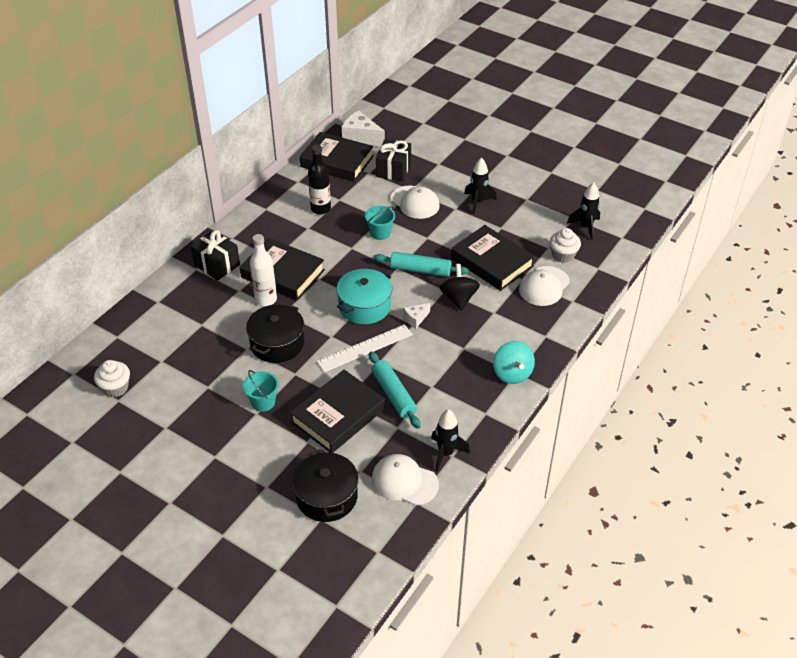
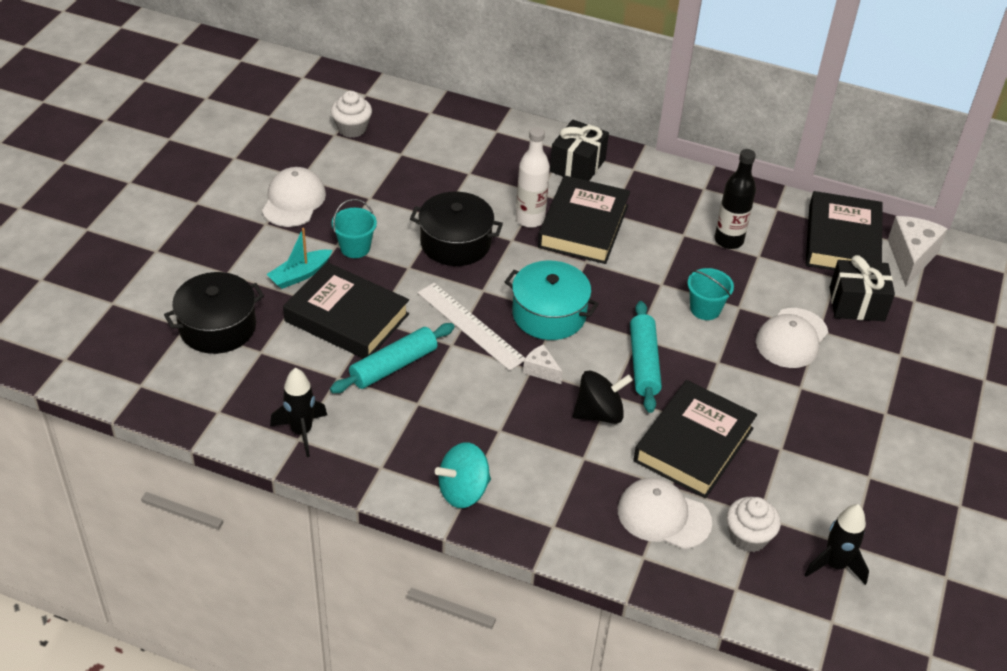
camera: 75 degrees right, 0 degrees up
(283, 439) = (300, 275): none -> turquoise boat
(404, 481) = (249, 395): white cap -> white cap (293, 201)
(478, 202) = (829, 413): black rocket -> none

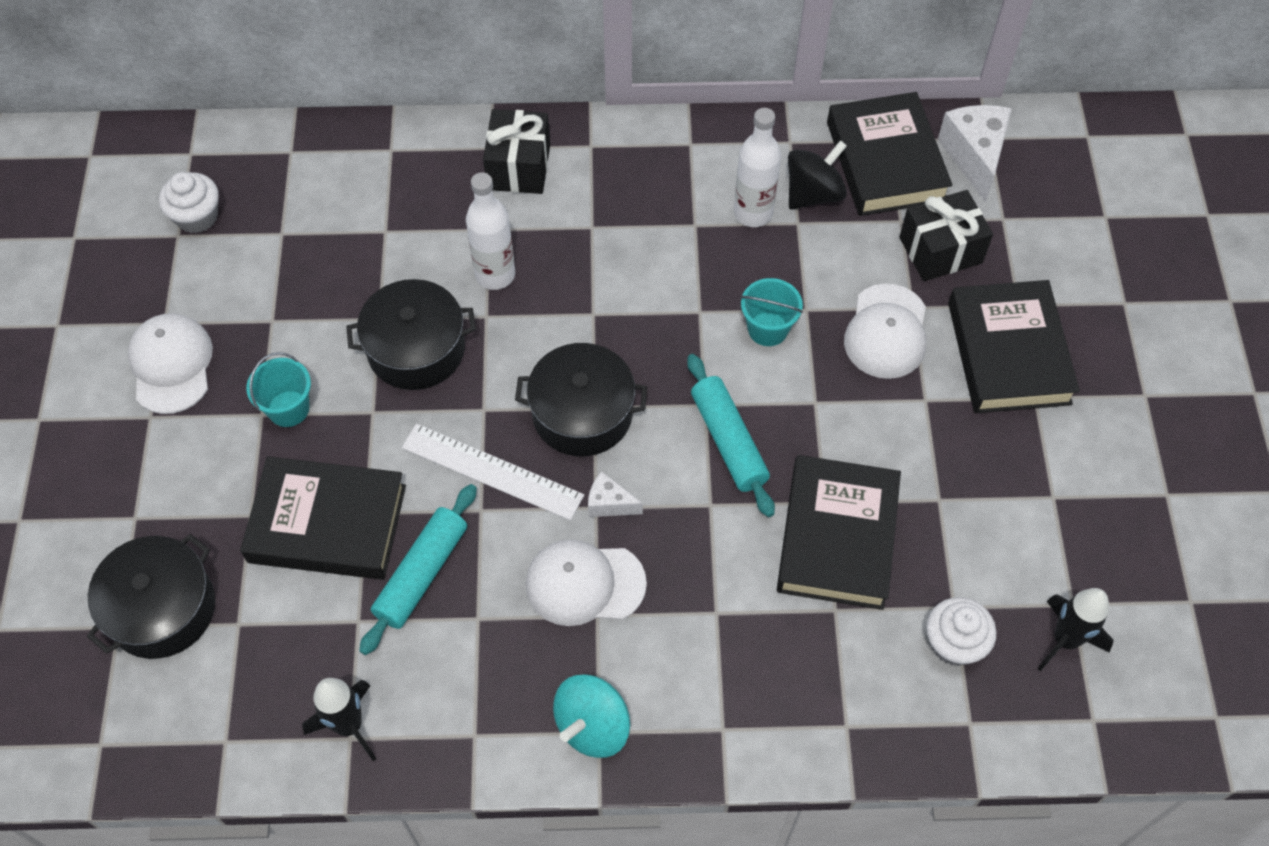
camera: 20 degrees left, 15 degrees up
(300, 275) = (235, 481): turquoise boat -> none
(549, 314) = (582, 413): turquoise pot -> black pot
(583, 226) = (566, 259): black book -> black book (1008, 353)
(599, 413) = (707, 538): black spinning top -> black spinning top (813, 194)
(663, 516) = (845, 657): white cap -> white cap (585, 584)
(728, 240) = (753, 213): black bottle -> white bottle

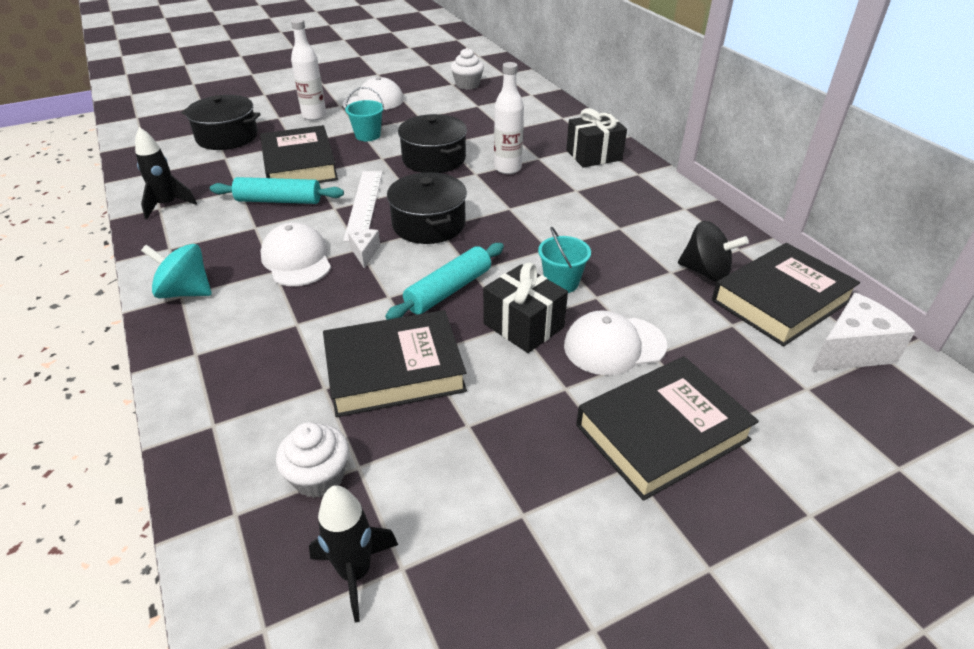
camera: 65 degrees right, 20 degrees down
(753, 213) = (656, 249): white bottle -> white bottle (314, 116)
(940, 250) = (728, 356): black gift -> black gift (523, 325)

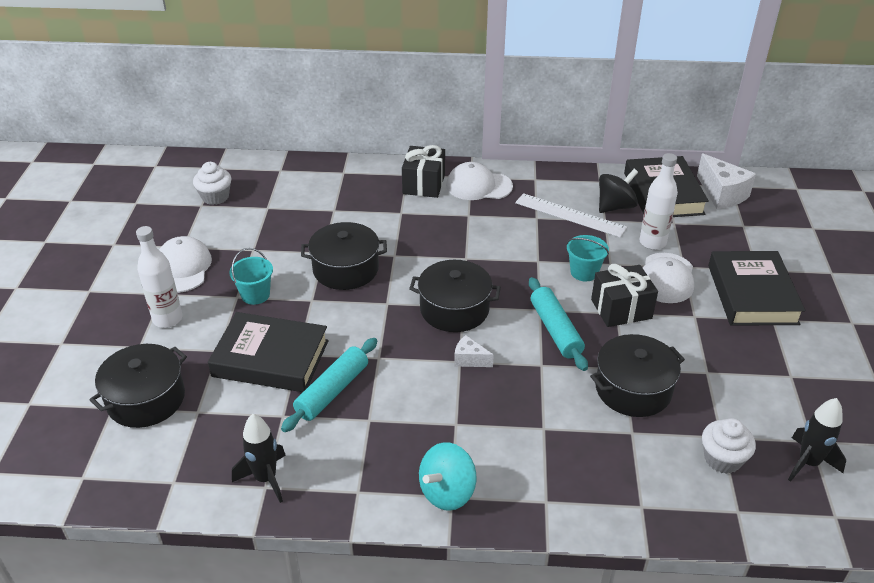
camera: 60 degrees left, 0 degrees up
(297, 259) = (448, 404): white cap -> white cap (478, 186)
(364, 204) = (389, 336): white ruler -> white ruler (570, 215)
(394, 370) = (633, 389): black book -> black pot
(507, 168) = (402, 235): white bottle -> white bottle (652, 242)
(851, 351) = (722, 194): white cheese -> white cheese turned 150 degrees clockwise

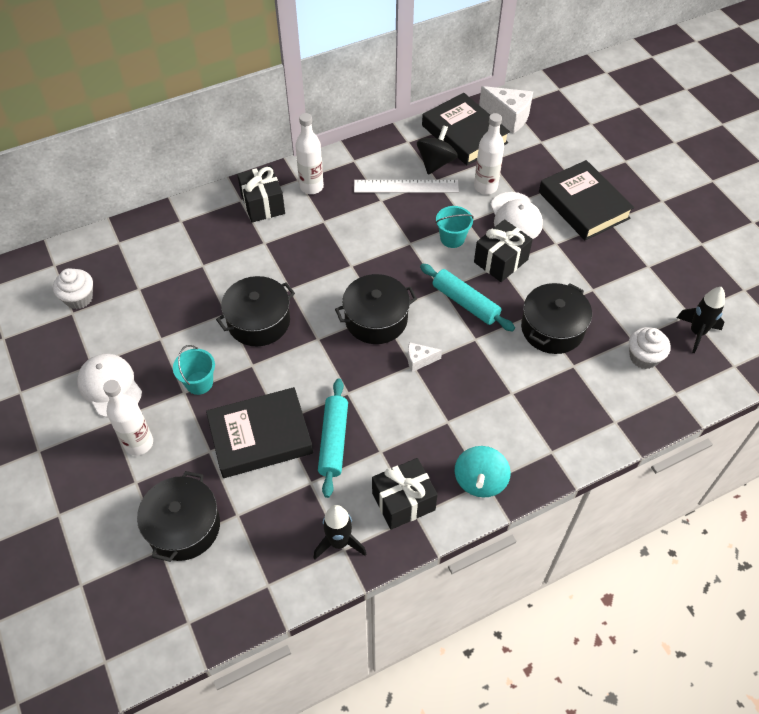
camera: 30 degrees left, 15 degrees up
(355, 473) = (403, 501): none -> black gift
(478, 186) = (311, 187): white cap -> white bottle

